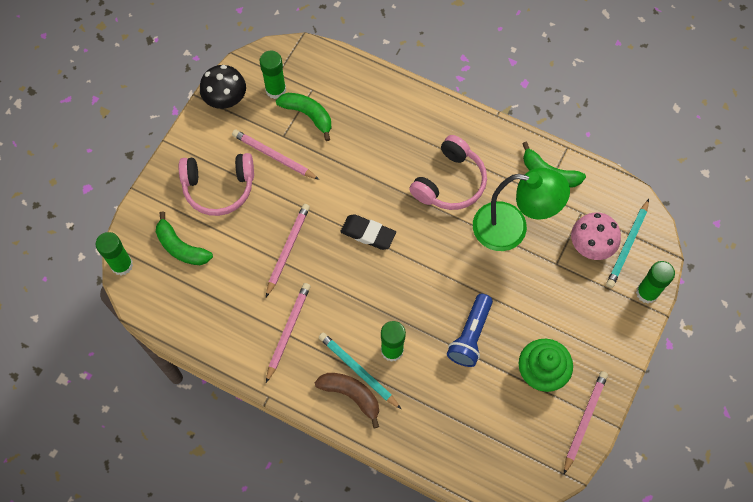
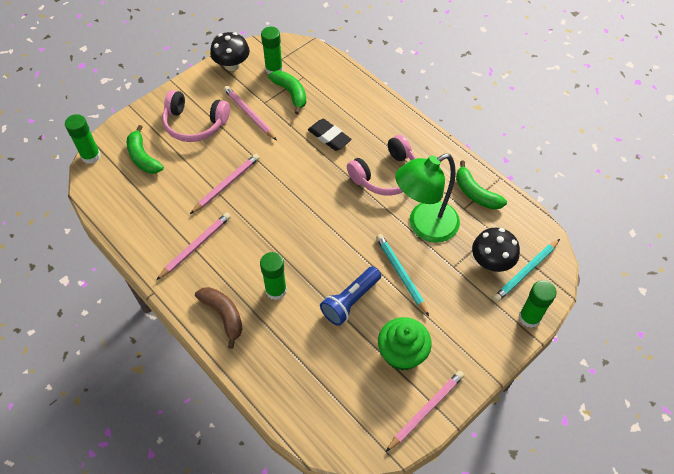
camera: 20 degrees right, 10 degrees down
(358, 370) = (239, 297): turquoise pencil -> turquoise pencil (401, 274)
(368, 234) = (298, 193): black eraser -> black eraser (329, 137)
(511, 228) = (424, 226): green lamp -> green lamp turned 120 degrees clockwise
(591, 245) = (491, 261): pink mushroom -> black mushroom

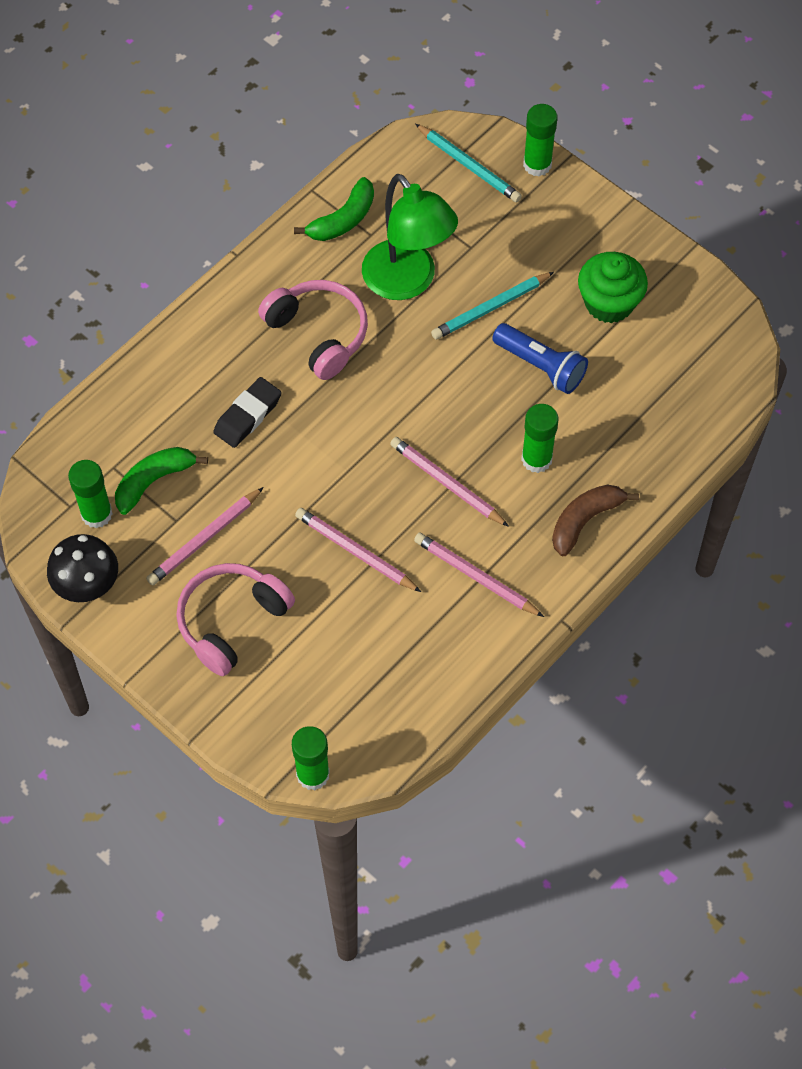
camera: 95 degrees left, 5 degrees up
(143, 157) = (309, 689): green banana -> none
(195, 124) = (231, 621): pink headphones -> pink headphones turned 150 degrees counterclockwise
(426, 410) = (681, 275): pink pencil -> pink pencil (446, 483)
(491, 261) = (457, 203): black mushroom -> none

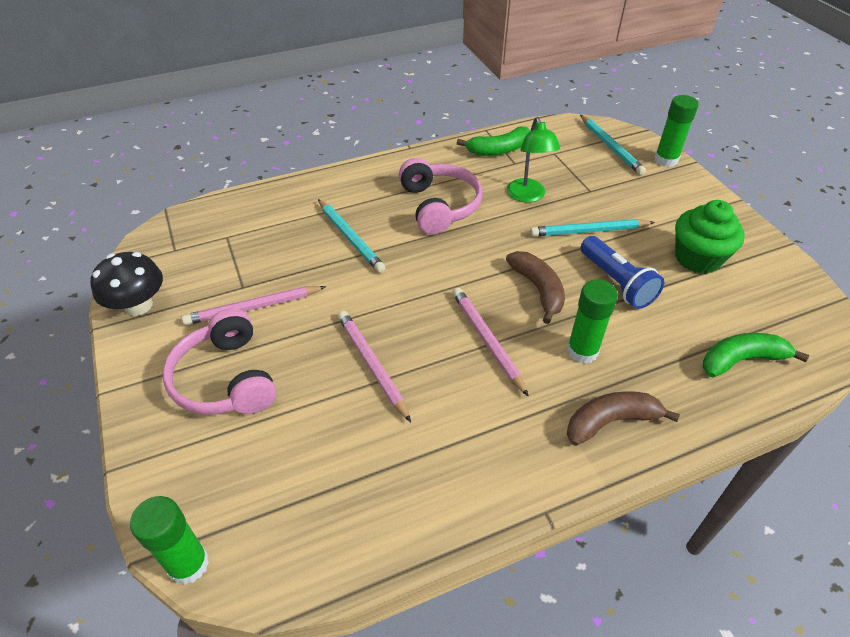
camera: 25 degrees right, 15 degrees down
(96, 514) = (188, 261): green glue stick -> none
(154, 481) = (247, 255): green banana -> green banana (741, 360)
(231, 621) = (225, 379): pink headphones -> pink headphones turned 90 degrees counterclockwise
(248, 415) = (350, 238): black eraser -> turquoise pencil
(407, 282) = (528, 196): green lamp -> green lamp, size x0.62
(469, 405) = (538, 289): none -> brown banana
(475, 576) = (473, 430): pink pencil -> none

